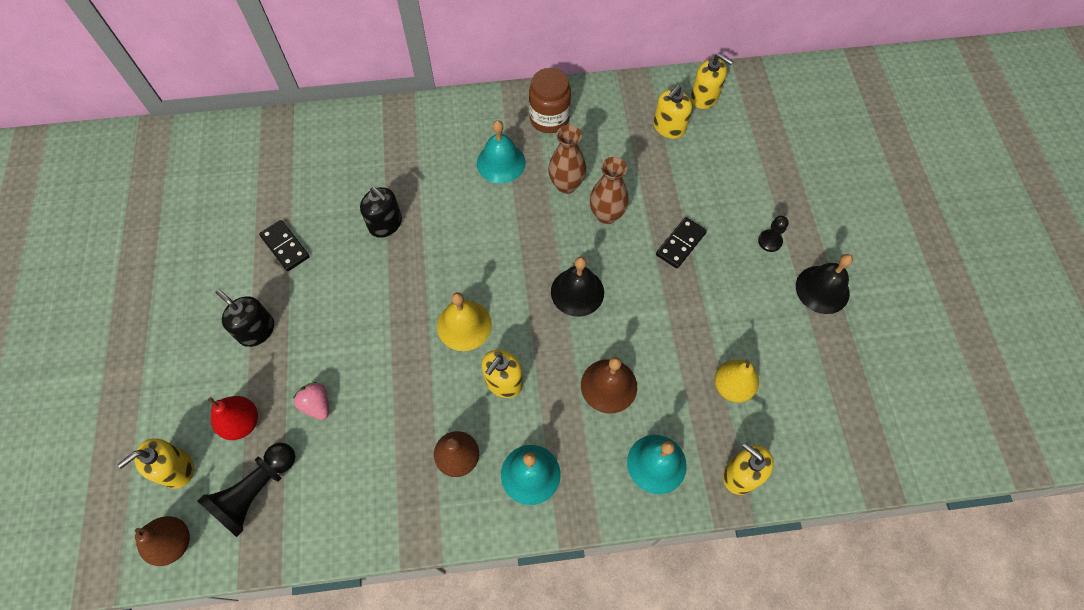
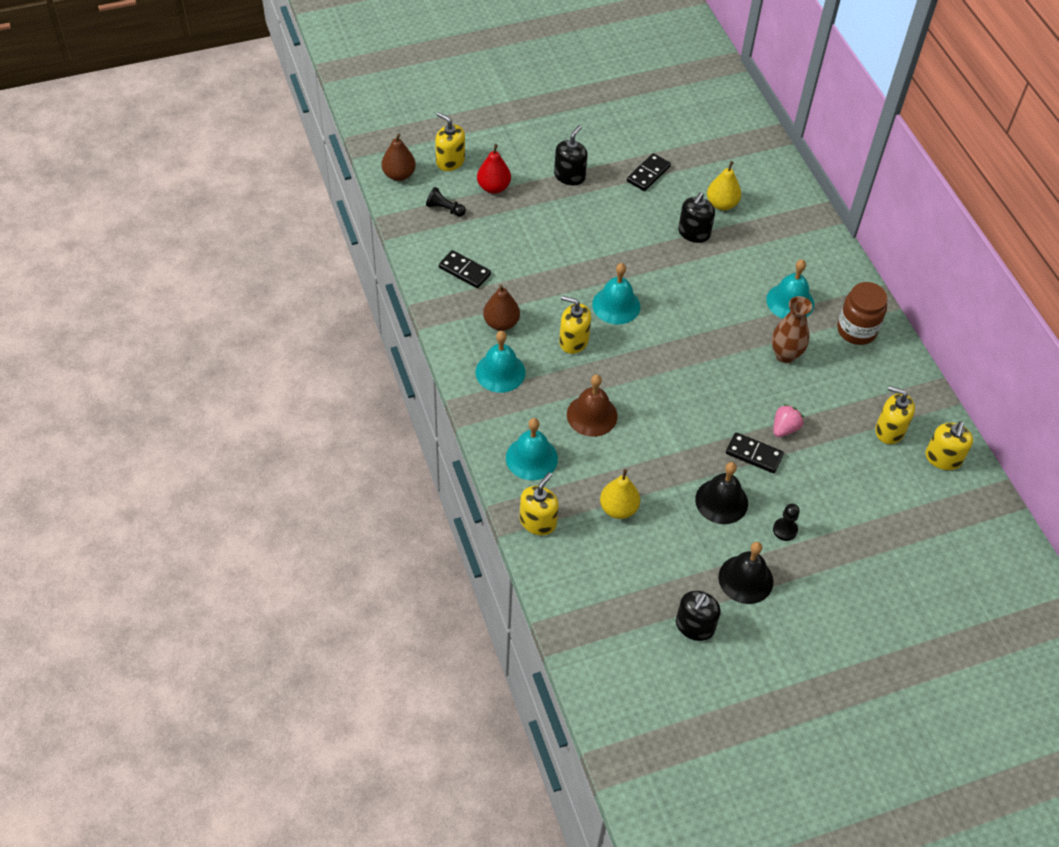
camera: 75 degrees right, 10 degrees down
(256, 492) = (445, 209): black pawn -> black pawn, size x0.54
(317, 405) = (520, 227): pink strawberry -> pink strawberry (784, 428)
(354, 187) = (721, 204): none -> yellow pear
(366, 486) = (464, 271): none -> black domino
(464, 325) = (616, 305): yellow bell -> turquoise bell
(577, 292) = (675, 380): black bell -> black bell (721, 501)
(606, 215) = (764, 391): brown vase -> none
(873, 348) = (694, 626): none -> black soap dispenser

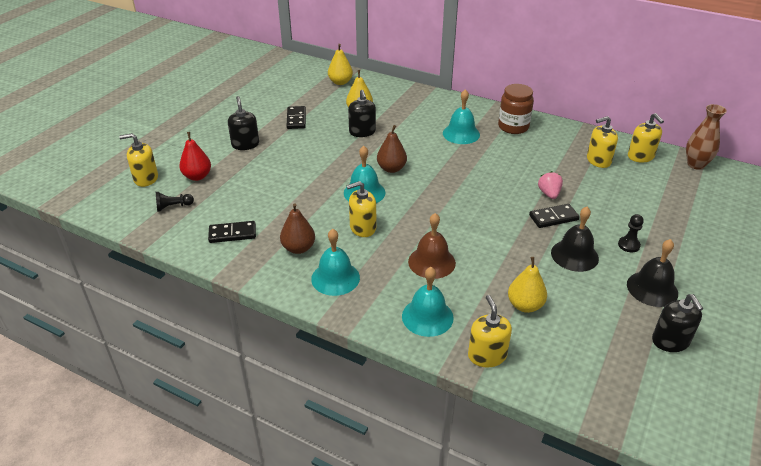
camera: 40 degrees left, 15 degrees down
(399, 175) = (111, 206): brown pear -> brown pear (391, 169)
(746, 150) = (340, 82): none -> yellow pear
(785, 355) = (495, 159): brown vase -> brown vase (696, 164)

